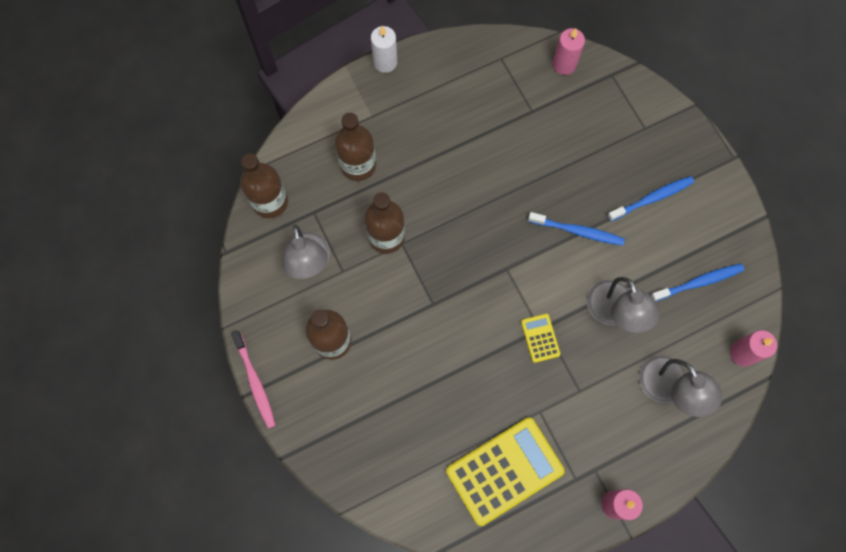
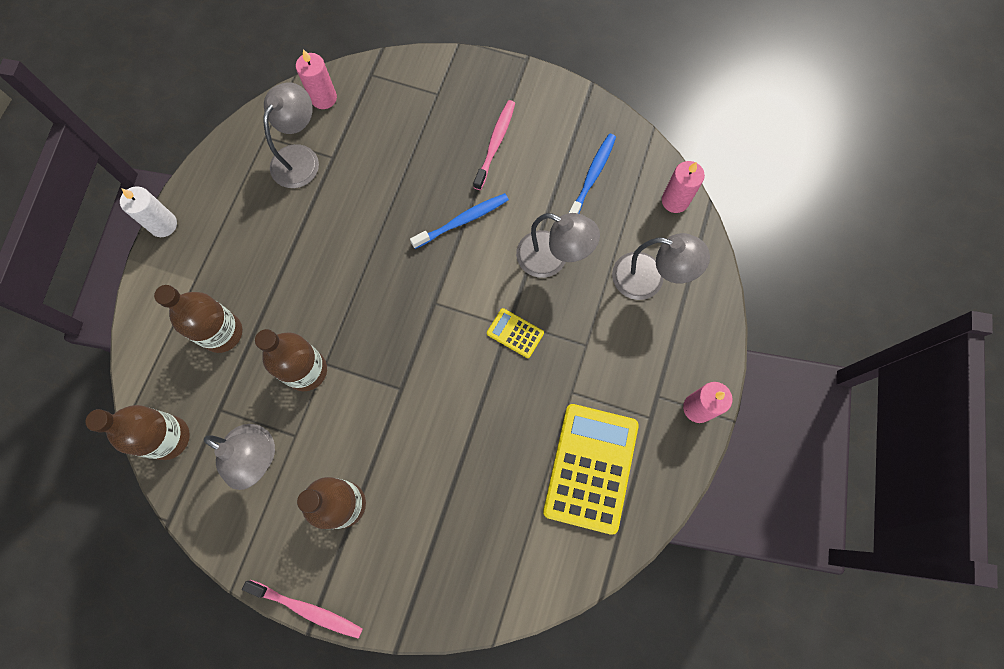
camera: 45 degrees left, 0 degrees up
(511, 92) = (300, 157): none -> grey lamp
(652, 198) = (495, 144): blue toothbrush -> pink toothbrush

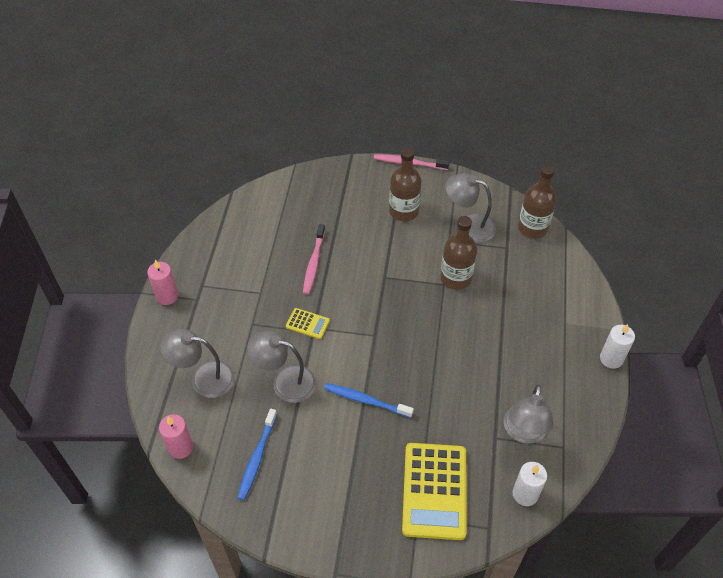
camera: 170 degrees right, 20 degrees down
(222, 333) = (527, 292): brown bottle -> none
(323, 98) = (525, 494): pink candle -> white candle
(462, 221) = (366, 400): blue toothbrush -> blue toothbrush turned 60 degrees clockwise
(495, 144) = (350, 475): pink toothbrush -> pink toothbrush (313, 263)
(590, 468) = (243, 252): yellow calculator -> yellow calculator (434, 491)

